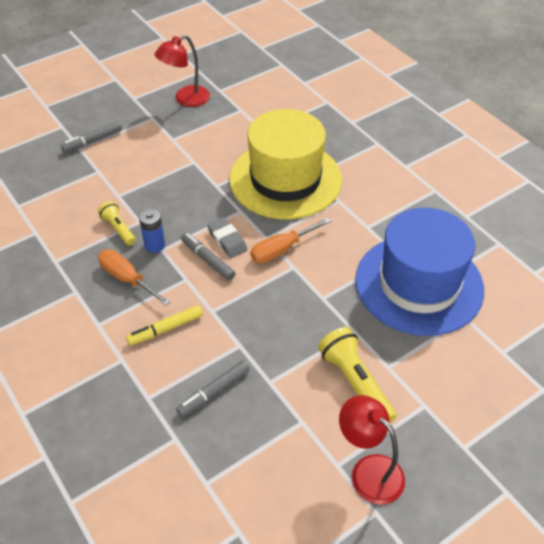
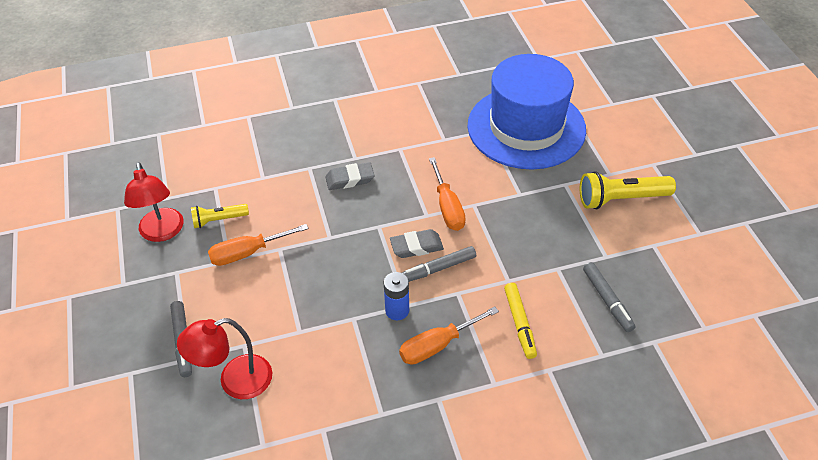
camera: 70 degrees left, 0 degrees up
(118, 229) = (356, 340): yellow flashlight -> yellow flashlight (219, 220)
(183, 146) = (248, 253): none -> orange screwdriver
(285, 179) = (350, 179): yellow hat -> grey eraser
(369, 471) = (708, 215): red lamp -> red lamp (235, 381)

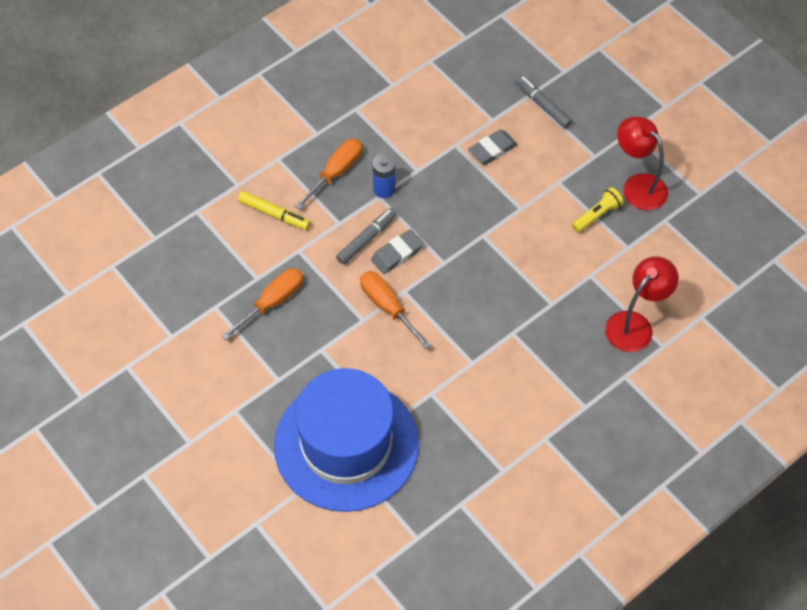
camera: 155 degrees right, 10 degrees up
(235, 381) = (480, 93): red lamp -> red lamp (635, 324)
(248, 253) = (546, 194): orange screwdriver -> orange screwdriver (272, 302)
(350, 179) = (502, 304): grey eraser -> grey eraser (492, 150)
(520, 323) = (274, 214): yellow marker -> yellow marker turned 150 degrees clockwise
(607, 300) = (203, 262): grey marker -> none
(621, 199) = (214, 380): yellow flashlight -> none

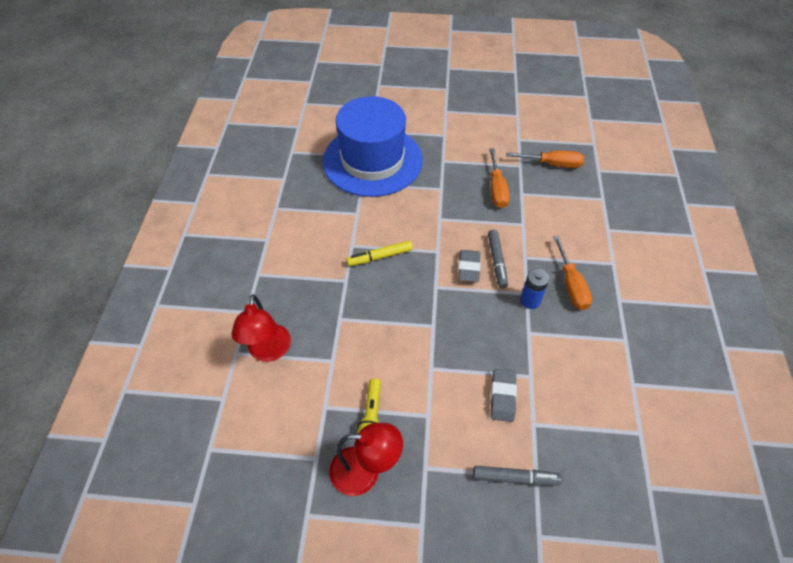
camera: 135 degrees right, 5 degrees down
(274, 214) = (564, 231): yellow marker -> yellow marker (380, 257)
(387, 307) = (435, 235): orange screwdriver -> orange screwdriver (552, 164)

